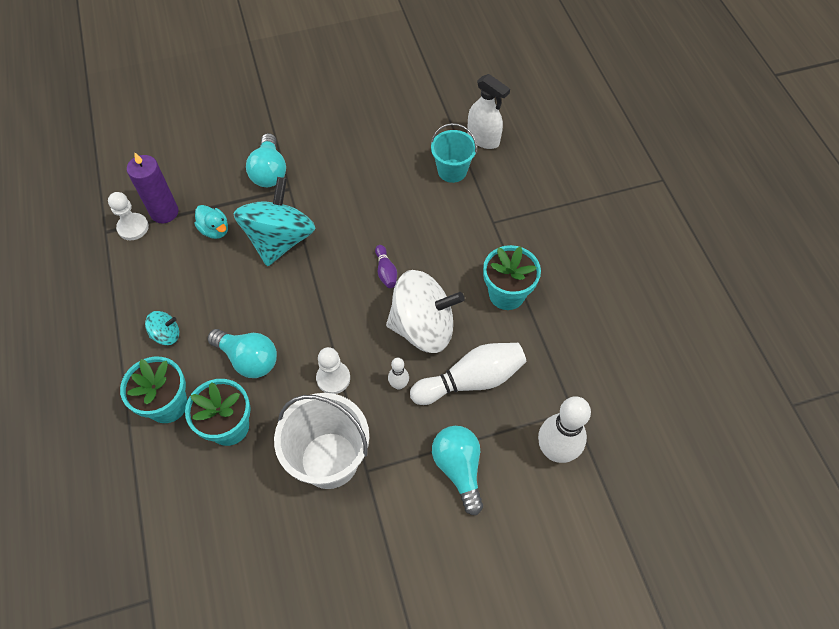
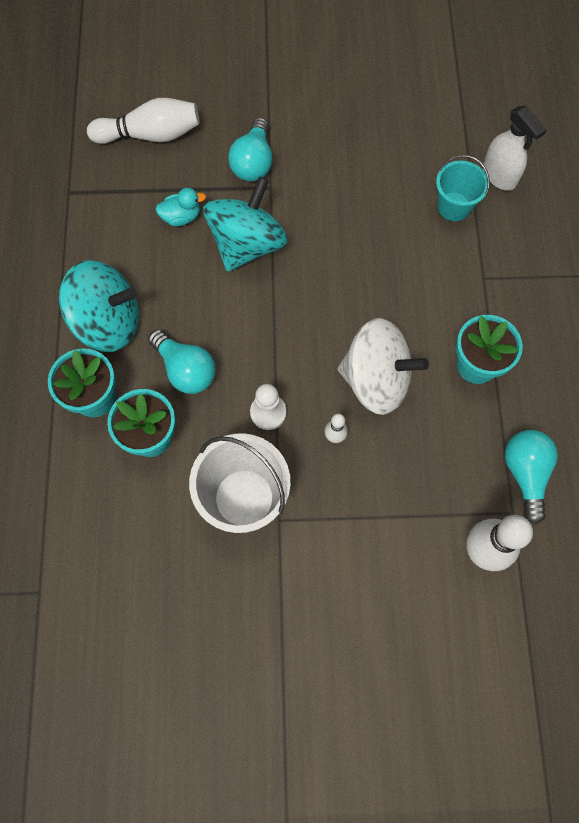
camera: 15 degrees right, 10 degrees up
(133, 227) = (97, 194): white pawn -> none
(164, 212) = (133, 184): purple candle -> none
(166, 335) = (108, 322): turquoise spinning top -> turquoise spinning top, size x2.25
(215, 230) = (181, 217): turquoise duck -> turquoise duck turned 75 degrees counterclockwise
(386, 271) = (351, 307): purple bowling pin -> none
(459, 469) = (375, 543): turquoise light bulb -> turquoise light bulb (525, 473)
(471, 380) = (412, 451): white bowling pin -> white bowling pin (150, 135)

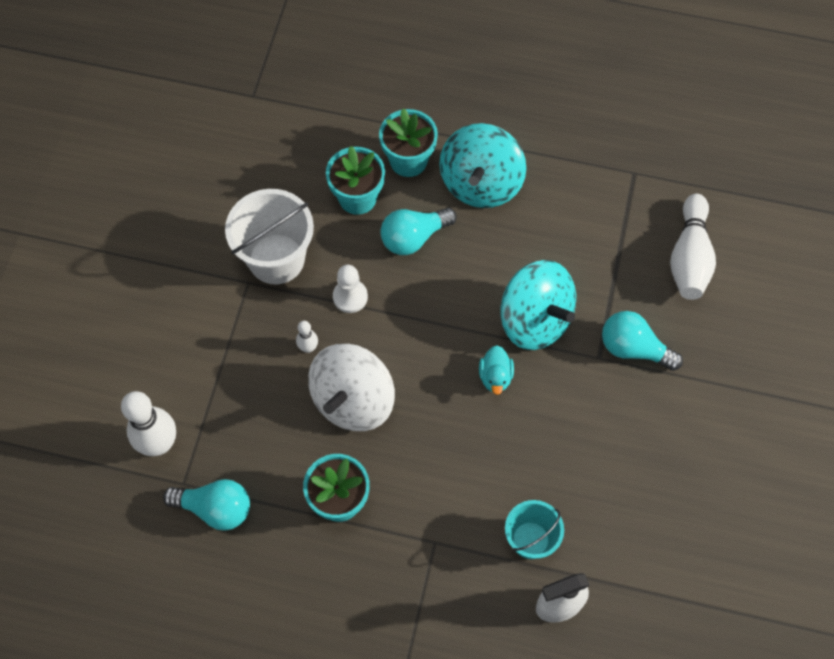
camera: 105 degrees right, 5 degrees down
(181, 217) = (581, 267): turquoise duck -> turquoise duck (495, 376)

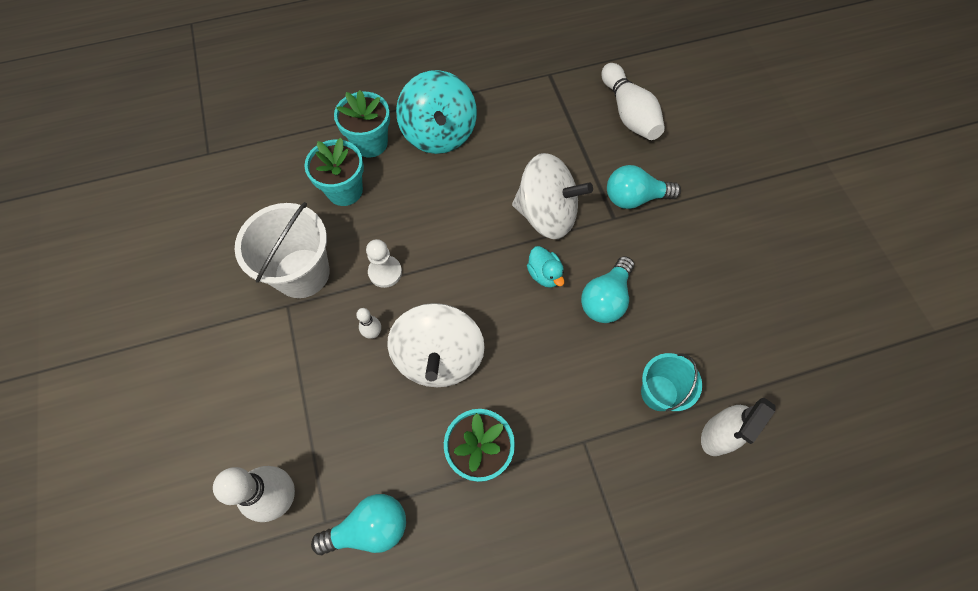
camera: 30 degrees left, 0 degrees up
(414, 237) = (410, 199): turquoise light bulb -> turquoise light bulb (606, 299)
(535, 320) = (546, 214): turquoise spinning top -> white spinning top

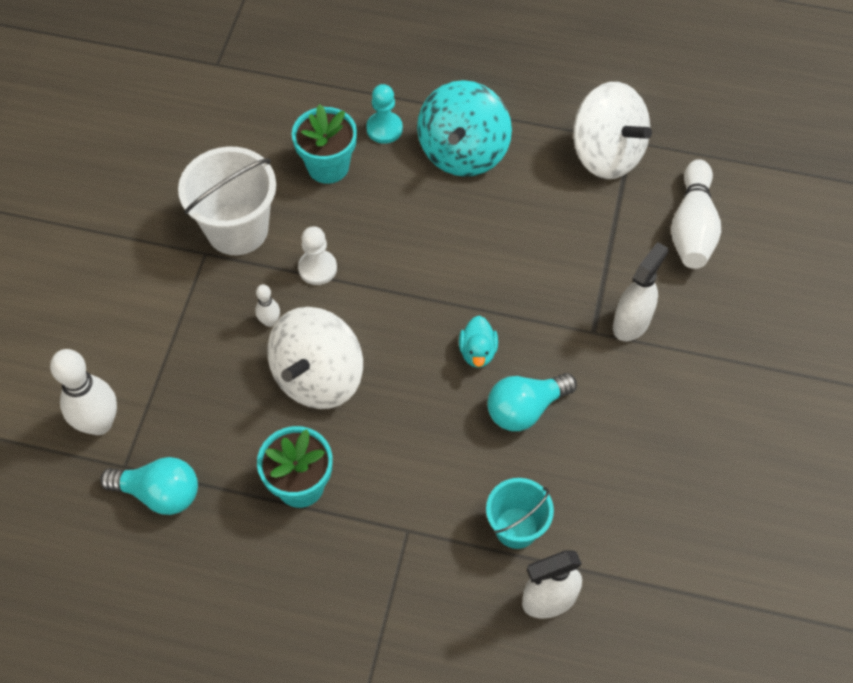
camera: 30 degrees right, 5 degrees down
(370, 143) = (384, 129): turquoise flower pot -> turquoise pawn
(546, 214) = (522, 292): white spinning top -> white spinning top (606, 154)
(634, 198) = (631, 322): turquoise light bulb -> white spray bottle

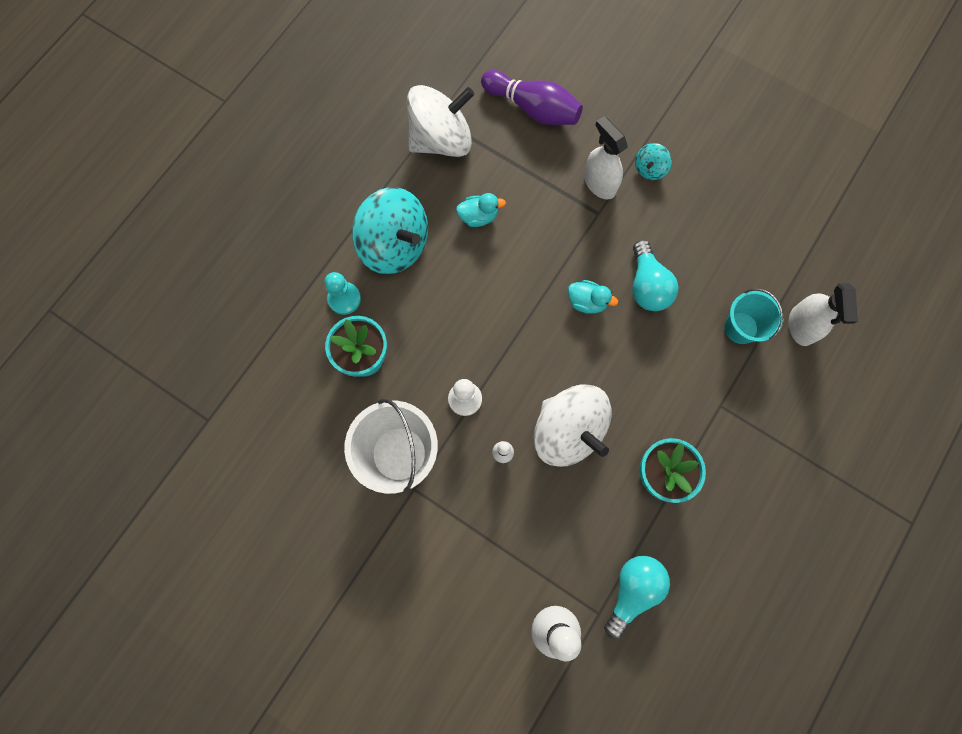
camera: 70 degrees left, 15 degrees up
(532, 216) = (478, 216): none -> turquoise duck
(678, 370) = (649, 169): none -> turquoise spinning top
(692, 227) = (533, 108): white bowling pin -> purple bowling pin

